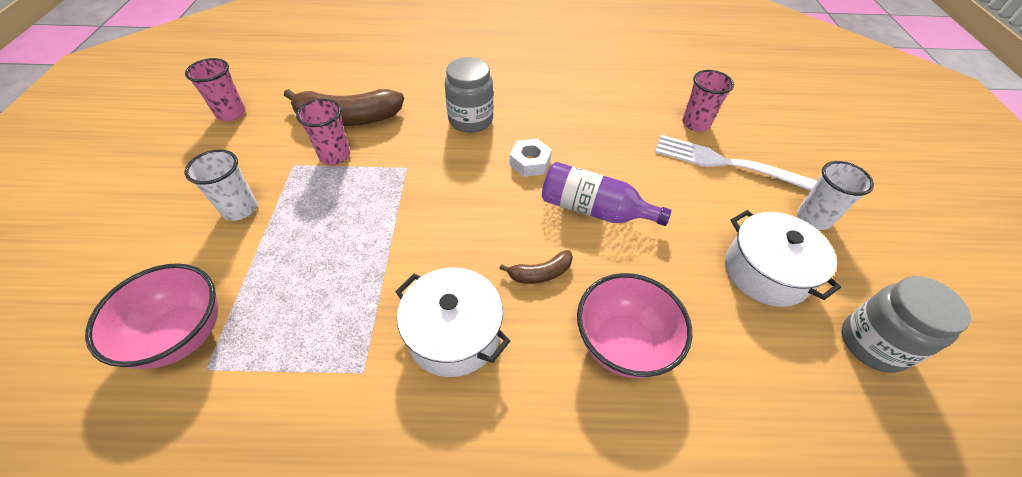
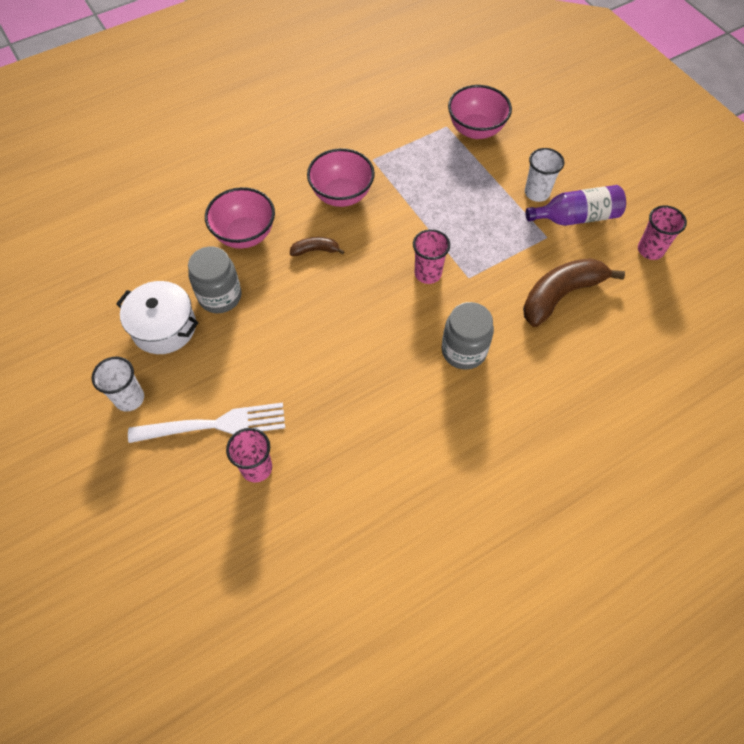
camera: 150 degrees right, 10 degrees up
(335, 156) = (528, 258): pink cup -> pink cup (428, 273)
(453, 333) = (342, 195): white pot -> pink bowl
(530, 162) = (381, 332): white nut -> none
(540, 273) = (315, 250): brown banana -> brown banana turned 45 degrees clockwise
(594, 210) = (306, 315): purple bottle -> purple bottle (576, 217)
(872, 344) = (89, 309): grey jar -> grey jar (220, 296)

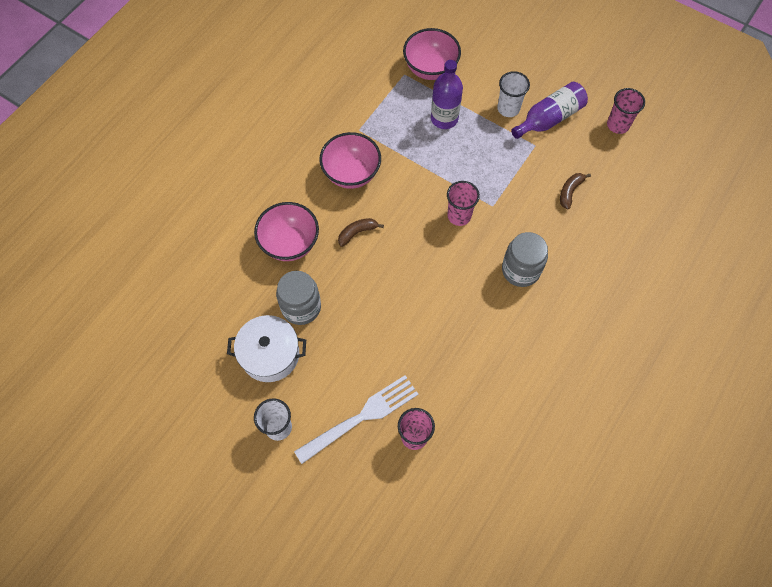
camera: 25 degrees left, 5 degrees up
(464, 179) = (444, 118): none -> purple bottle
(561, 295) = (570, 192): brown banana -> brown banana, size x0.48

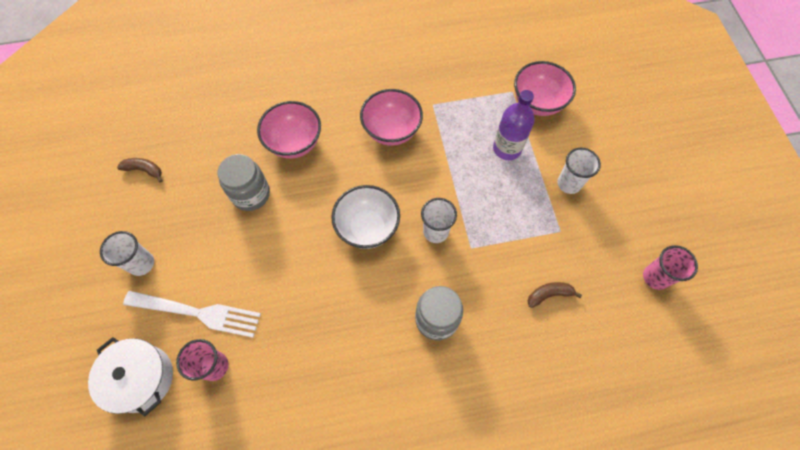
camera: 45 degrees right, 0 degrees up
(270, 354) = (195, 208): white pot -> white pot (141, 378)
(357, 233) = (347, 177): brown banana -> brown banana (144, 170)
(411, 254) = (367, 228): none -> white bowl
(459, 216) = (435, 232): pink cup -> white cup
(549, 118) = (596, 220): purple bottle -> none

